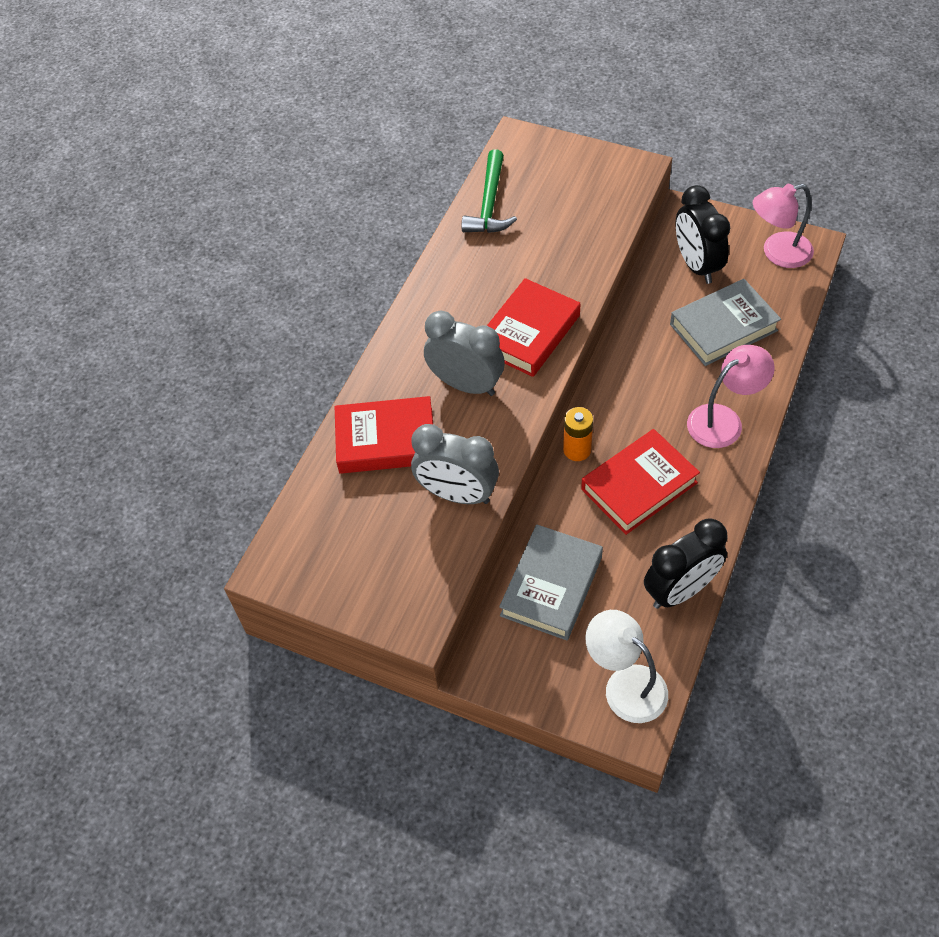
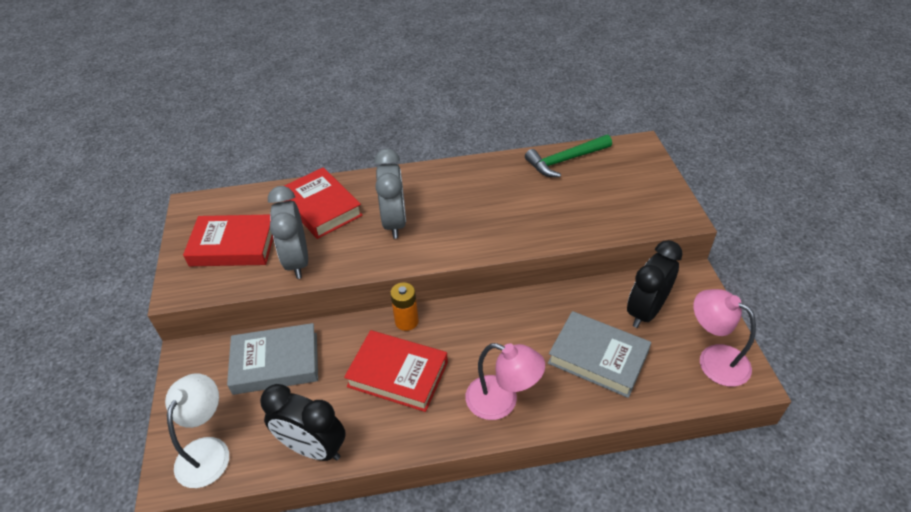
camera: 55 degrees right, 10 degrees down
(529, 333) = (465, 232): red book -> red book (233, 246)

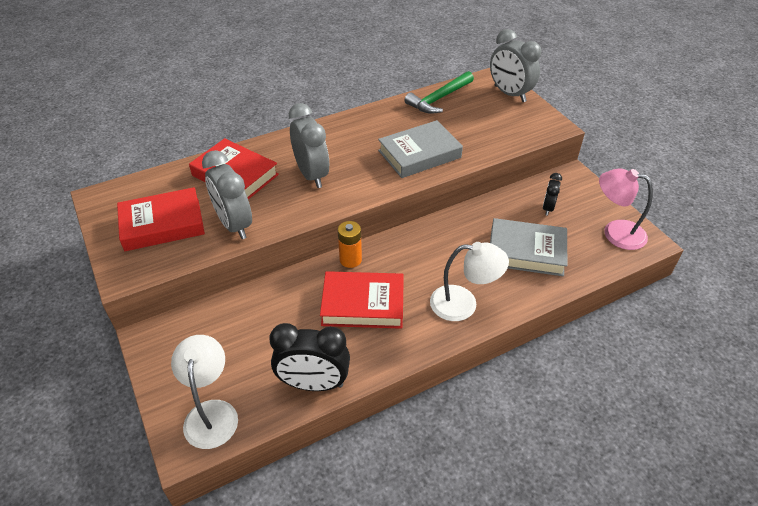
camera: 20 degrees left, 0 degrees up
(276, 363) = (243, 322): grey book -> grey book (419, 154)
(502, 401) = (463, 304): pink lamp -> white lamp
(645, 311) = (548, 208): black clock -> black clock, size x0.53
(648, 168) = (509, 94): none -> grey clock

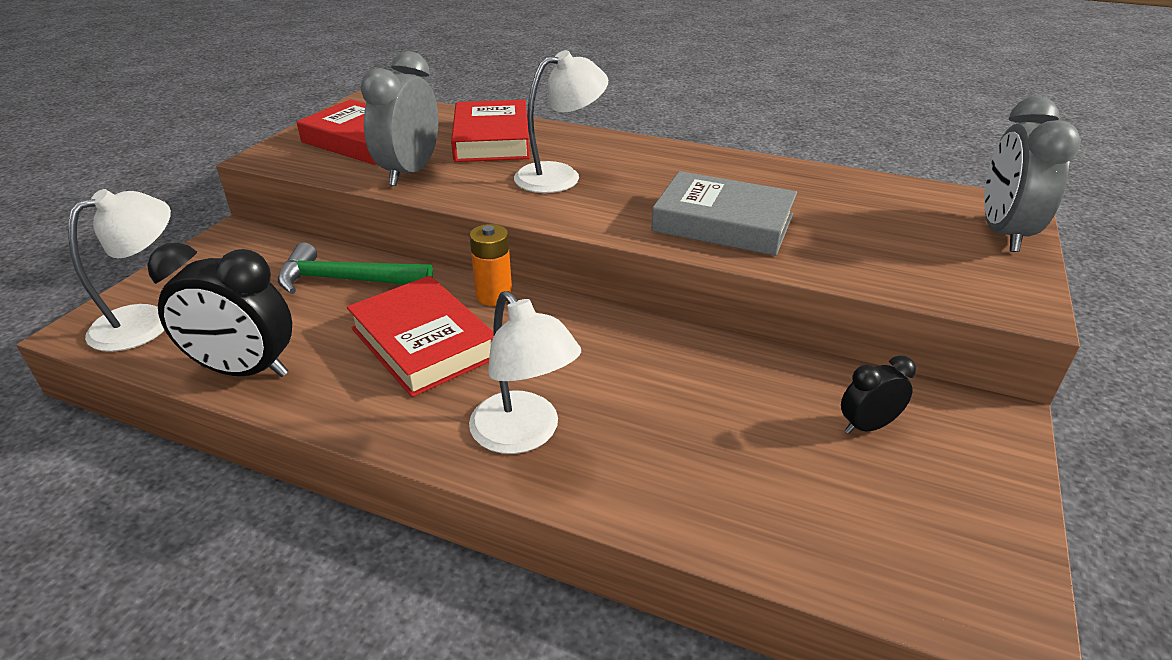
camera: 50 degrees right, 10 degrees down
(312, 175) = (560, 176): grey clock -> white lamp
(313, 384) = (244, 371): black clock -> black clock turned 45 degrees counterclockwise
(439, 99) = (865, 188): green hammer -> green hammer (346, 280)
(526, 251) = (726, 449): grey book -> none
(615, 232) = (950, 550): pink lamp -> none

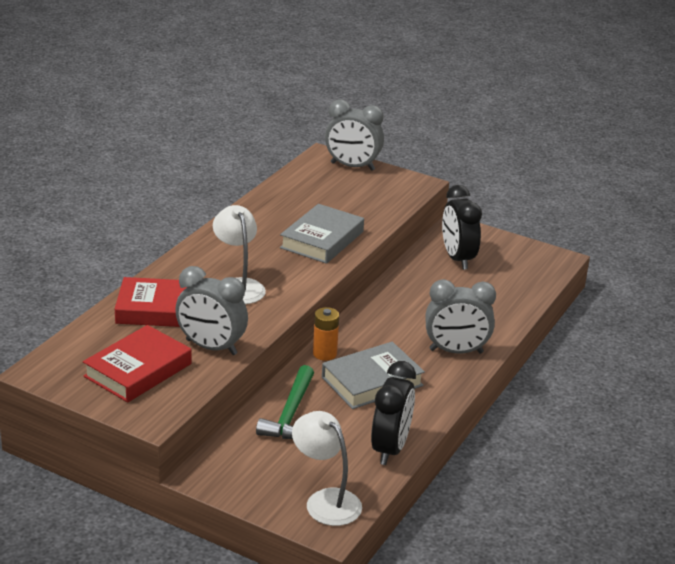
camera: 85 degrees left, 5 degrees down
(423, 343) = (372, 381): red book -> grey book
(524, 434) = (456, 351): white lamp -> grey clock
(867, 426) = (457, 259): black clock -> black clock, size x1.87

